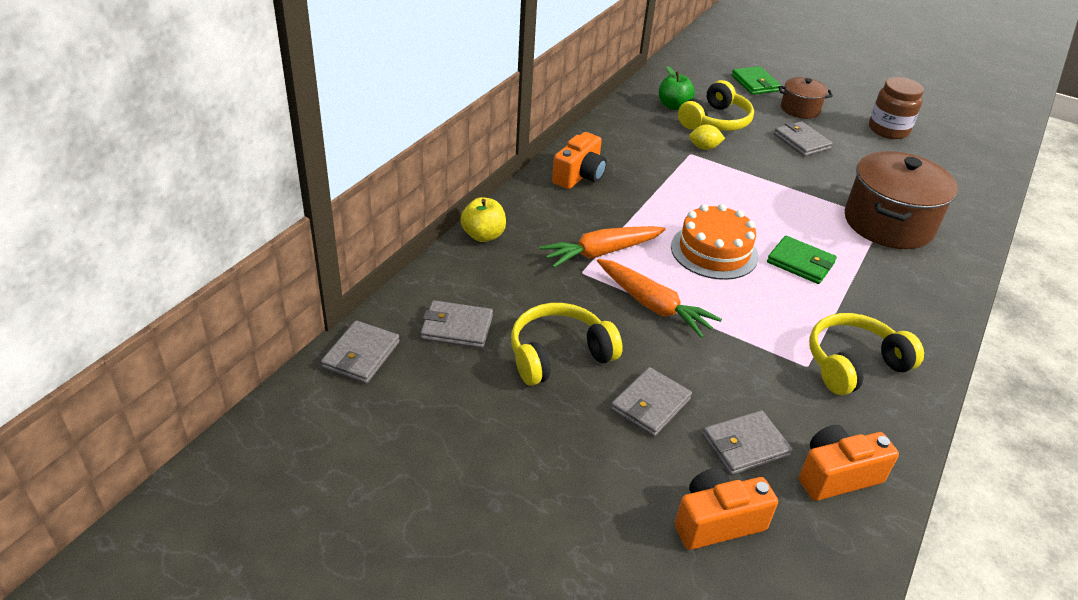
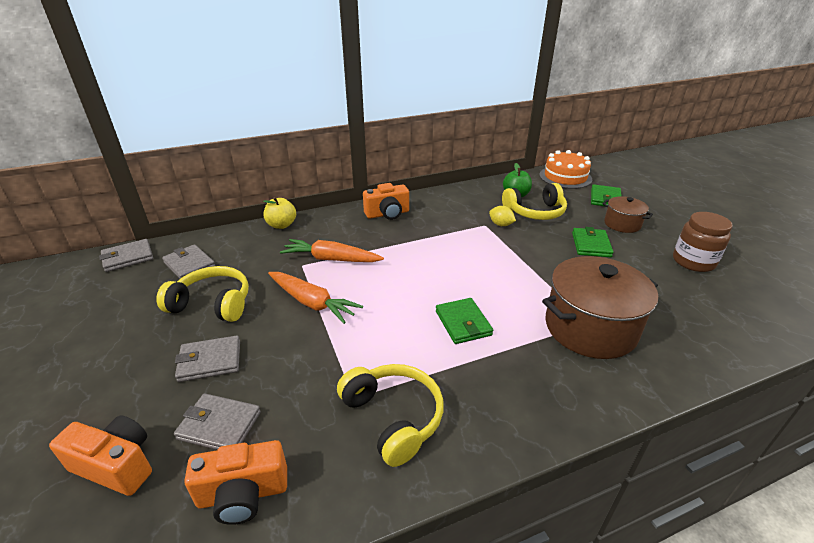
camera: 40 degrees right, 5 degrees down
(653, 305) = (312, 302): orange carrot -> orange carrot turned 45 degrees counterclockwise
(714, 251) = (407, 288): orange cake -> orange cake (565, 177)
(801, 142) = (591, 245): grey wallet -> green wallet
(836, 475) = (243, 494): orange camera -> orange camera turned 150 degrees clockwise
(854, 364) = (393, 417): yellow headphones -> yellow headphones turned 45 degrees clockwise

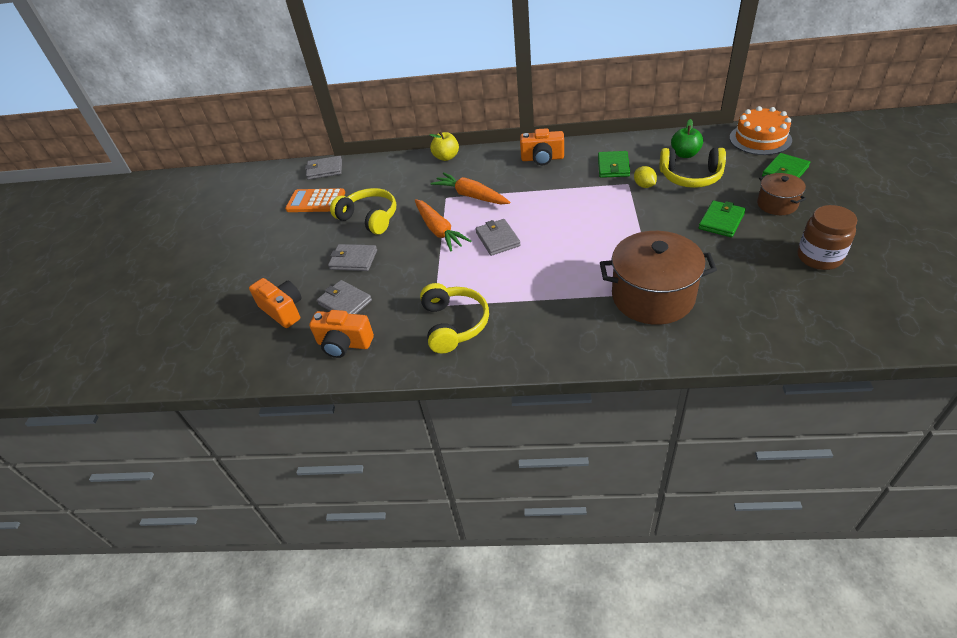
camera: 30 degrees right, 10 degrees up
(126, 296) = (316, 201): none -> orange calculator
(189, 265) = (364, 183): grey wallet -> grey wallet (498, 239)
(463, 323) = (546, 270): green wallet -> green wallet (613, 166)

